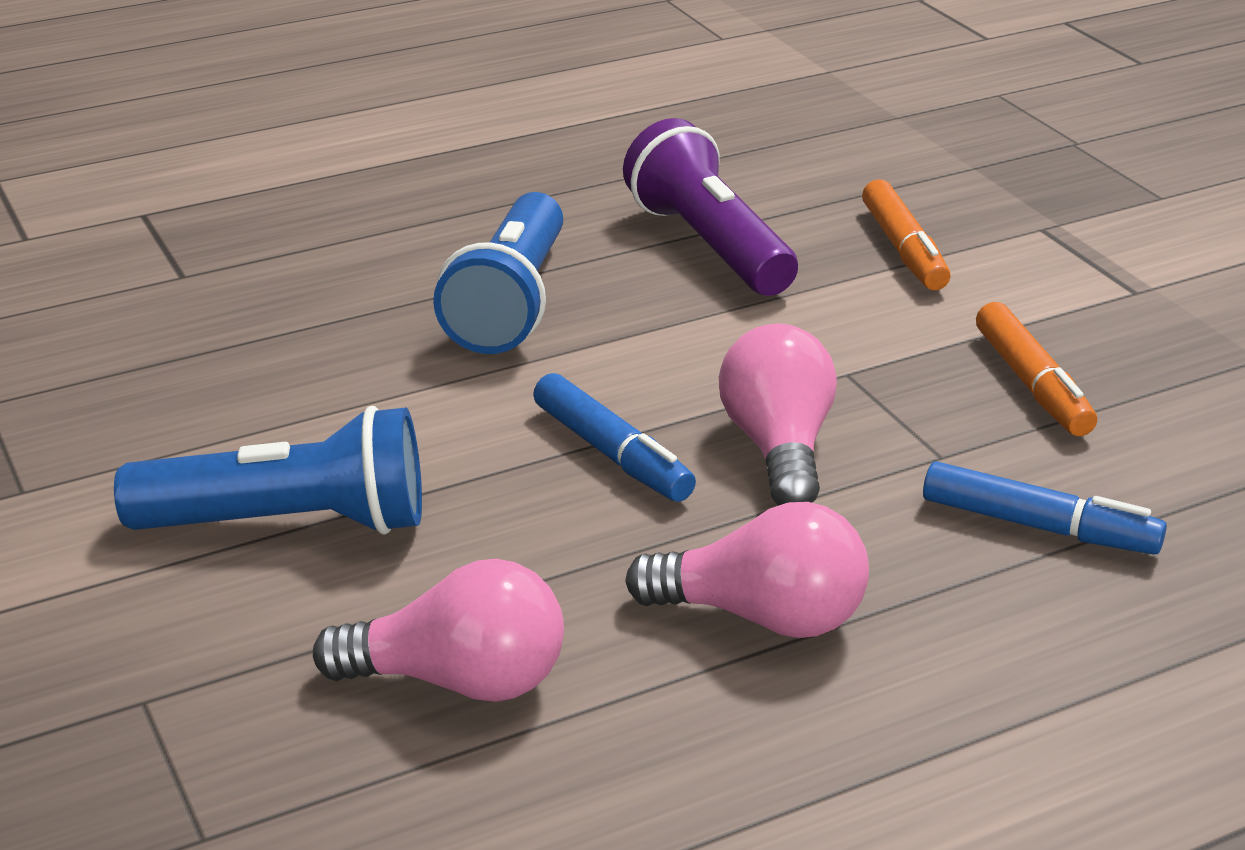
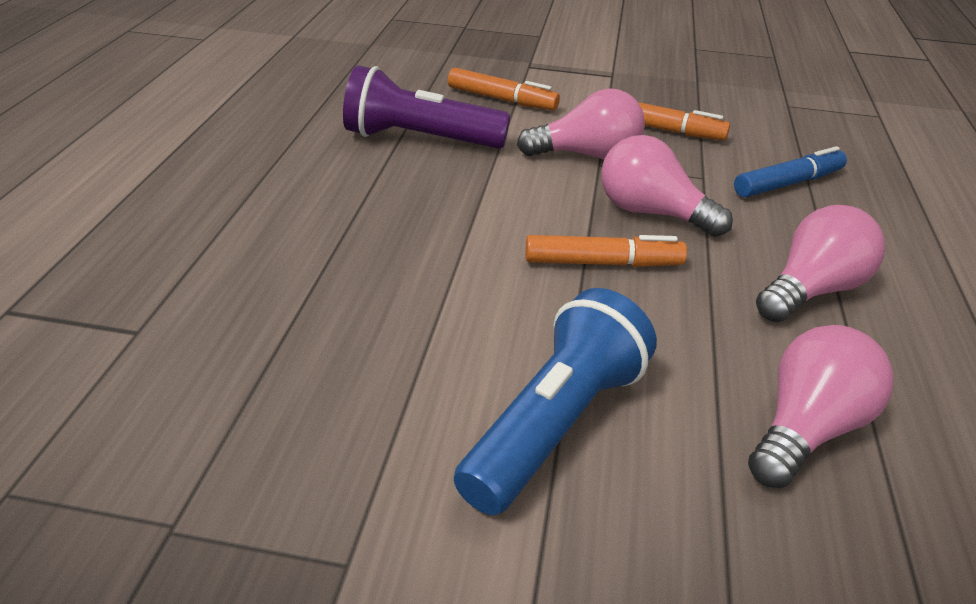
camera: 55 degrees left, 5 degrees up
(510, 304) = (390, 221): blue flashlight -> none
(612, 454) = (603, 263): blue marker -> orange marker
(855, 356) = (587, 155): none -> pink light bulb

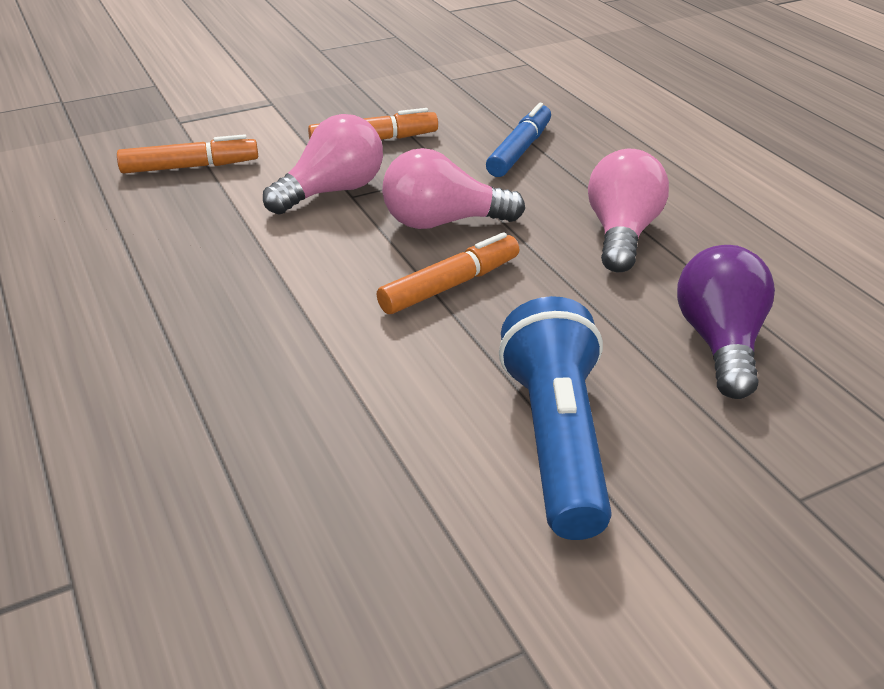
camera: 35 degrees left, 0 degrees up
(419, 139) = (150, 241): purple flashlight -> none
(806, 429) = (720, 343): pink light bulb -> purple light bulb

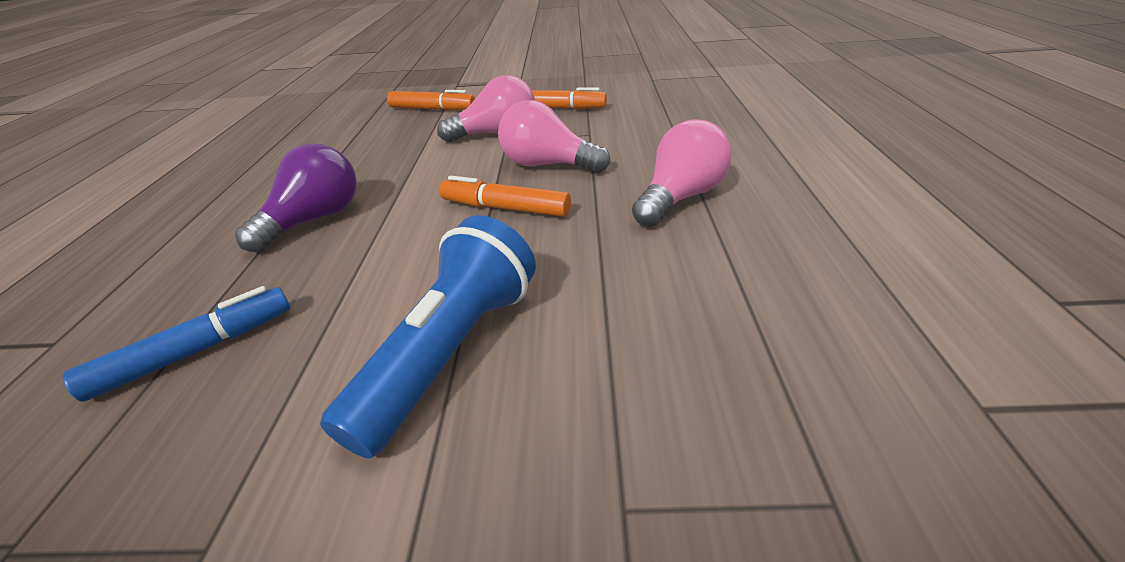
camera: 30 degrees right, 0 degrees up
(450, 285) = (505, 208): orange marker -> orange marker turned 150 degrees counterclockwise
(520, 150) = (656, 127): blue marker -> blue marker (197, 351)
(720, 343) = (685, 309): purple light bulb -> purple light bulb (315, 219)

